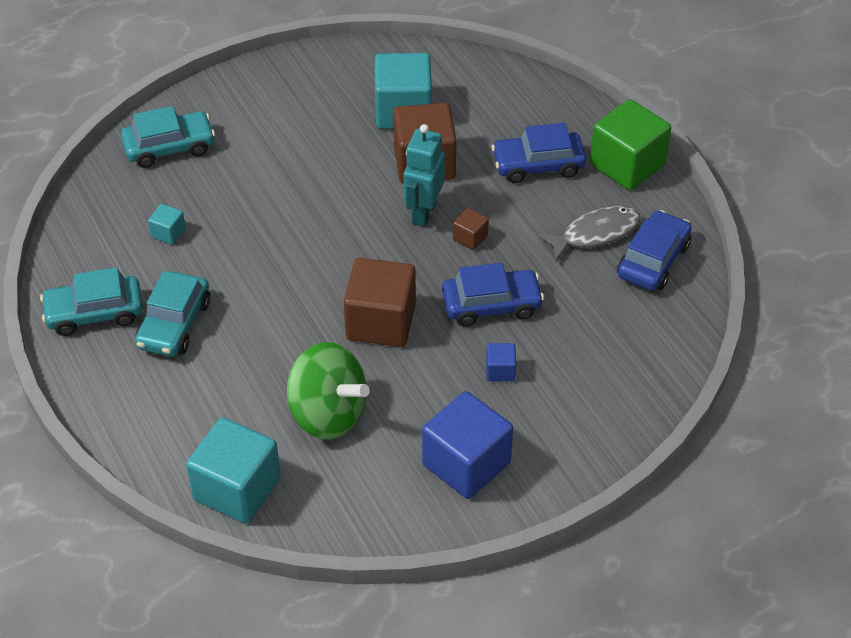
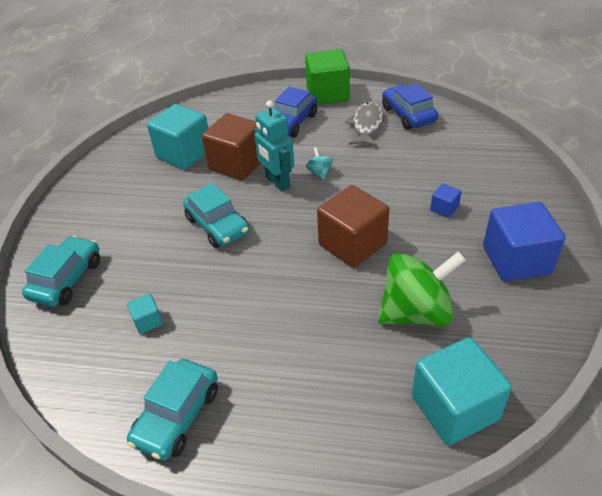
camera: 50 degrees left, 5 degrees down
(174, 324) = (244, 364): turquoise car -> turquoise car (217, 226)
(470, 238) = (319, 172): brown cube -> turquoise spinning top
(491, 305) = (384, 188): blue car -> none

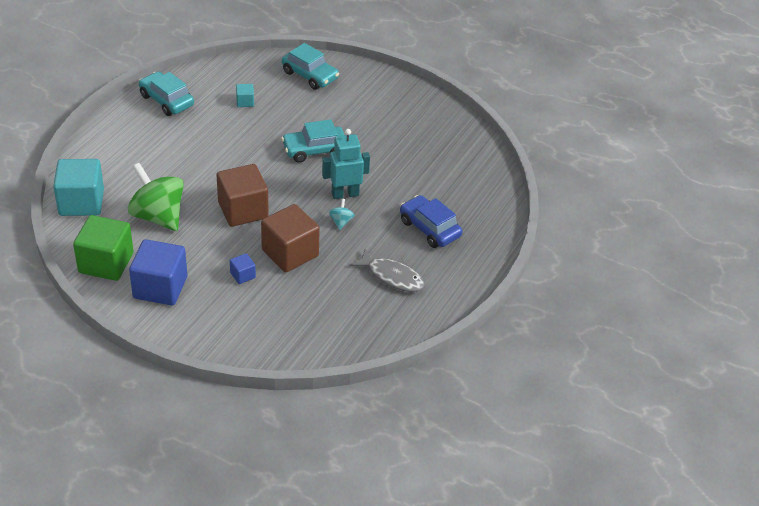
camera: 105 degrees right, 0 degrees up
(184, 154) = (423, 153): turquoise cube -> none
(237, 164) = (386, 178): brown cube -> brown cube (290, 253)
(319, 172) = (341, 222): turquoise spinning top -> turquoise spinning top turned 90 degrees counterclockwise
(327, 94) = (467, 270): green cube -> green cube (106, 263)
(408, 115) = (391, 313): blue car -> none
(416, 312) = (158, 216): green spinning top -> green spinning top turned 135 degrees clockwise

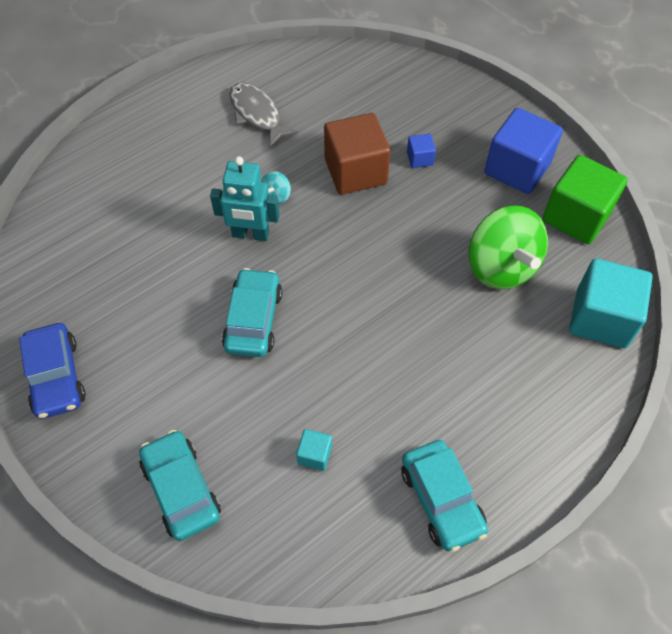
camera: 155 degrees left, 15 degrees up
(243, 210) = (389, 246): brown cube -> none
(314, 150) = (253, 320): turquoise car -> turquoise car turned 90 degrees counterclockwise
(429, 228) = (179, 159): blue car -> blue car (56, 377)

